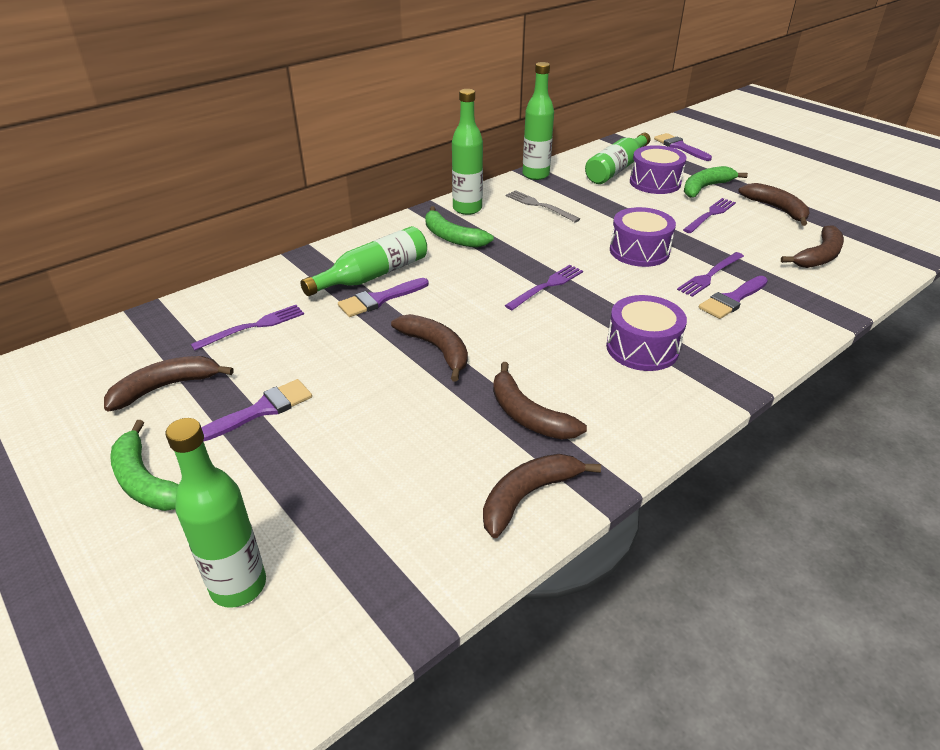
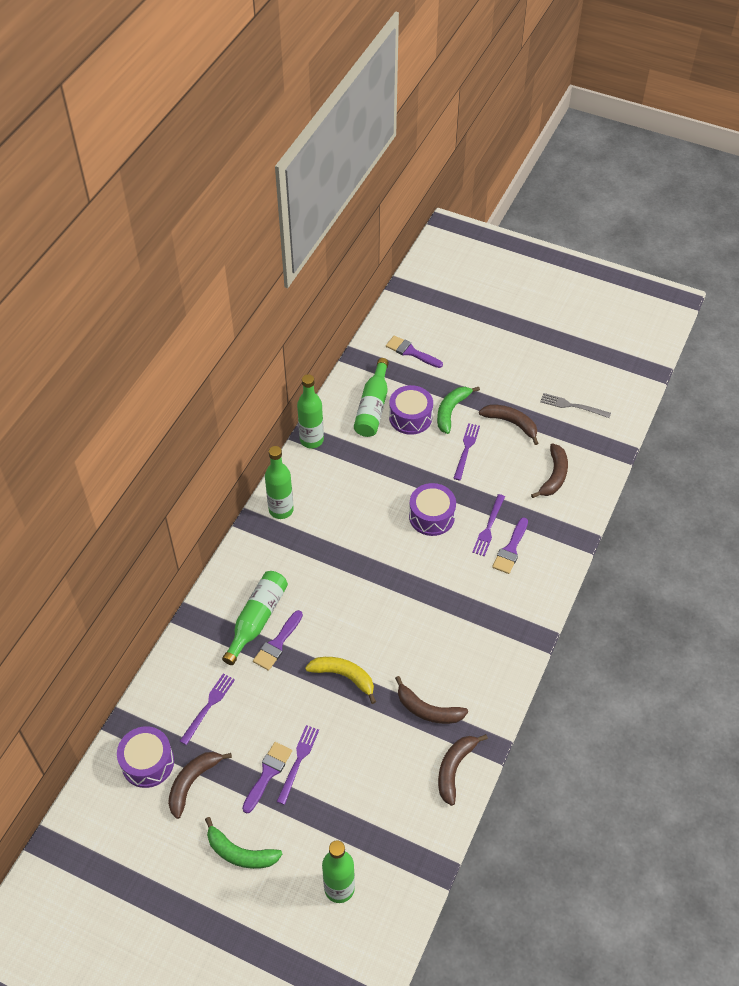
camera: 25 degrees left, 15 degrees up
(436, 349) = (344, 676): brown banana -> yellow banana
(452, 237) = (289, 551): green banana -> none
(539, 206) = (335, 484): grey fork -> grey fork (572, 406)
(546, 286) = (385, 583): purple fork -> purple fork (298, 761)
(642, 348) = (471, 622): purple drum -> purple drum (147, 762)

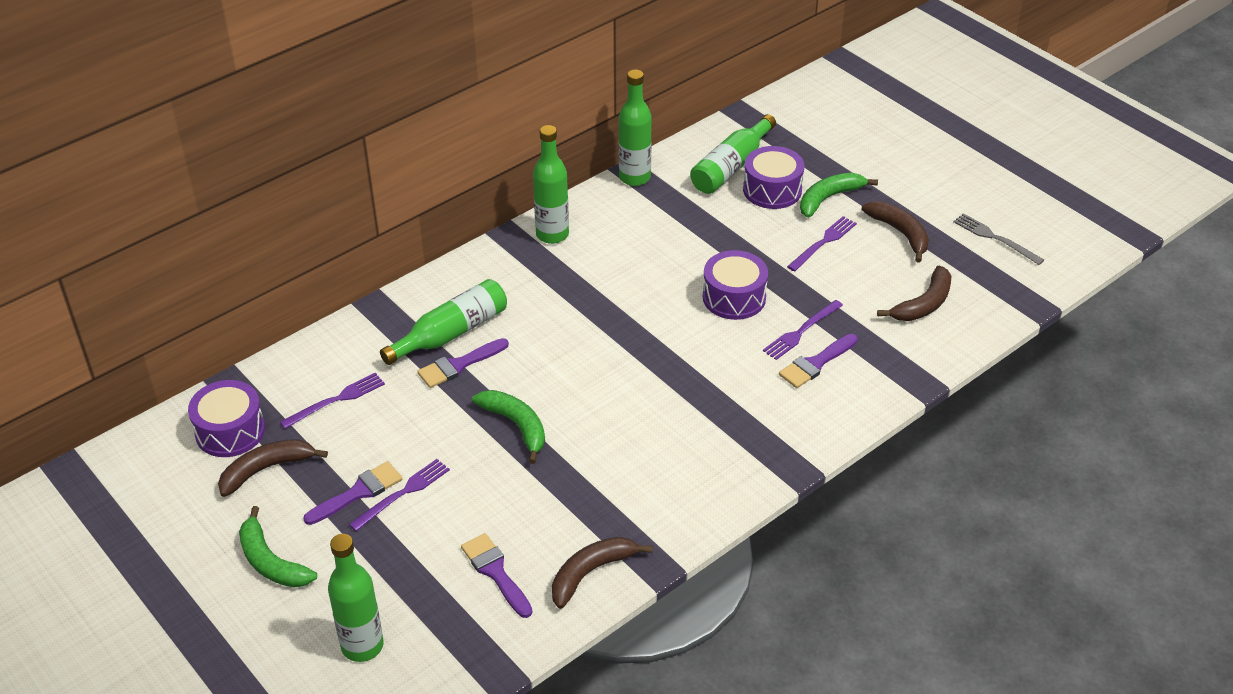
camera: 25 degrees right, 10 degrees down
(344, 676) = (516, 426): yellow banana -> green banana
(411, 352) = (815, 126): purple brush -> purple brush (495, 572)
(427, 710) = (597, 497): brown banana -> none

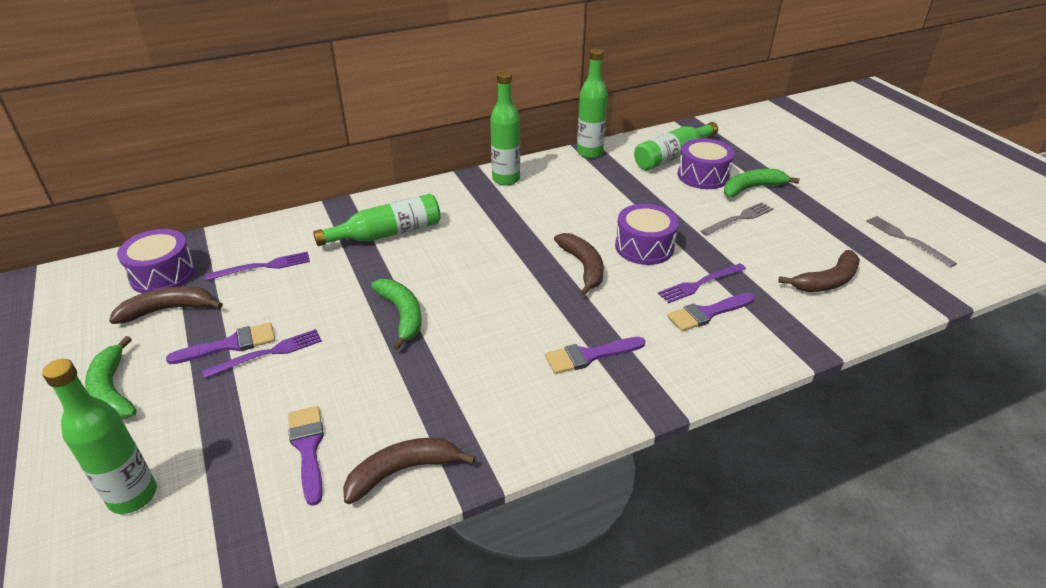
camera: 15 degrees right, 5 degrees down
(459, 365) = (379, 258): purple brush -> purple brush (589, 356)
(823, 243) = (739, 219): purple fork -> grey fork
(900, 233) = (813, 222): brown banana -> brown banana (583, 267)

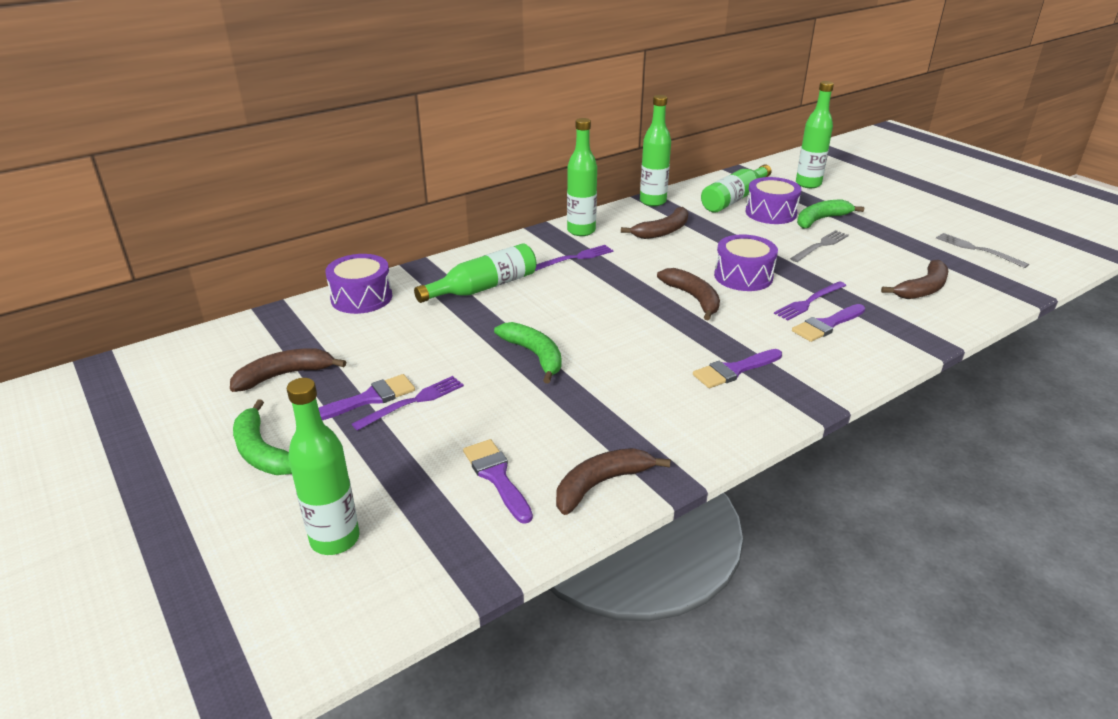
camera: 10 degrees left, 5 degrees down
(163, 274) = (261, 345): purple drum -> purple drum (361, 297)
(263, 267) = (367, 328): purple fork -> purple fork (574, 258)
(585, 187) = (662, 231): none -> brown banana
(755, 145) = (808, 184): none -> green bottle

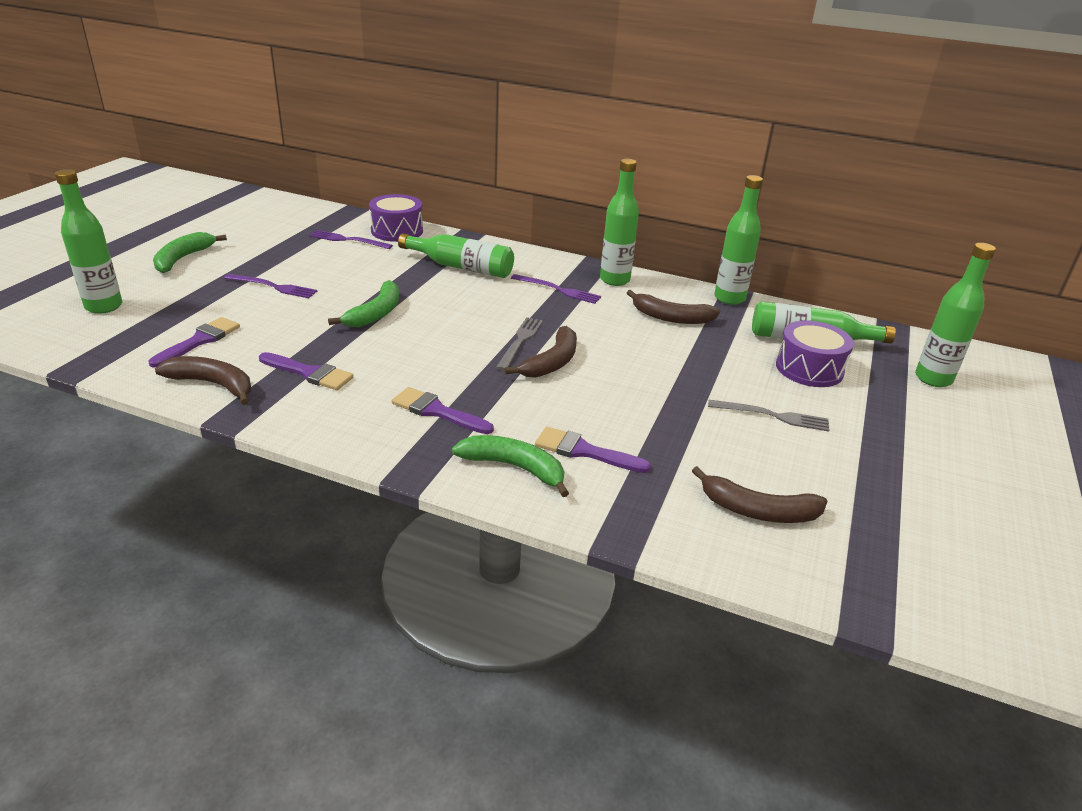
camera: 55 degrees right, 0 degrees up
(284, 375) = (273, 238): brown banana -> none
(369, 399) = (266, 271): purple brush -> purple brush (309, 373)
(743, 276) = (631, 380): purple drum -> none
(809, 302) = (624, 431): purple fork -> purple fork (348, 240)
(821, 220) = (843, 405): green banana -> green banana (514, 467)
(977, 249) = (947, 548): grey fork -> grey fork (520, 341)

